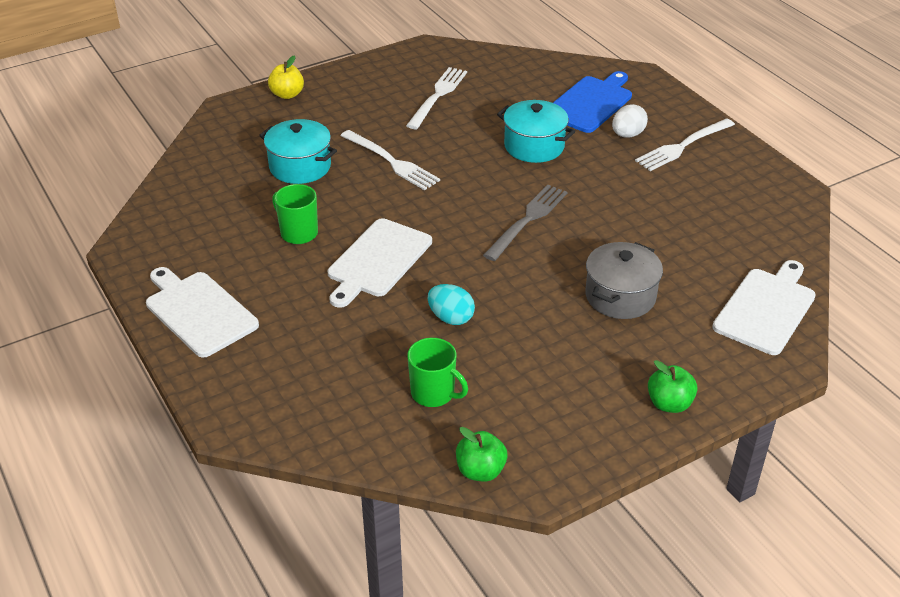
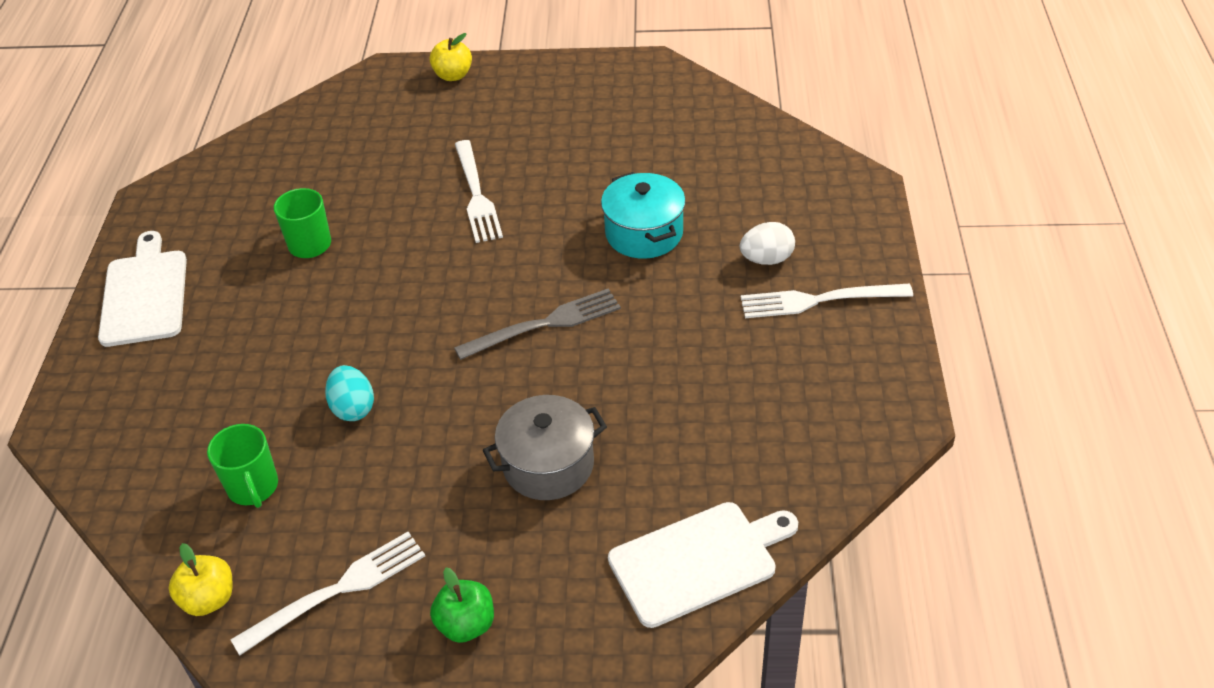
camera: 35 degrees right, 5 degrees up
(300, 167) = (384, 166): turquoise pot -> none
(377, 260) = (350, 308): white cutting board -> none
(438, 95) = (603, 130): white fork -> white fork (338, 590)
(480, 471) = (209, 599): green apple -> yellow apple
(590, 103) = (764, 201): blue cutting board -> none

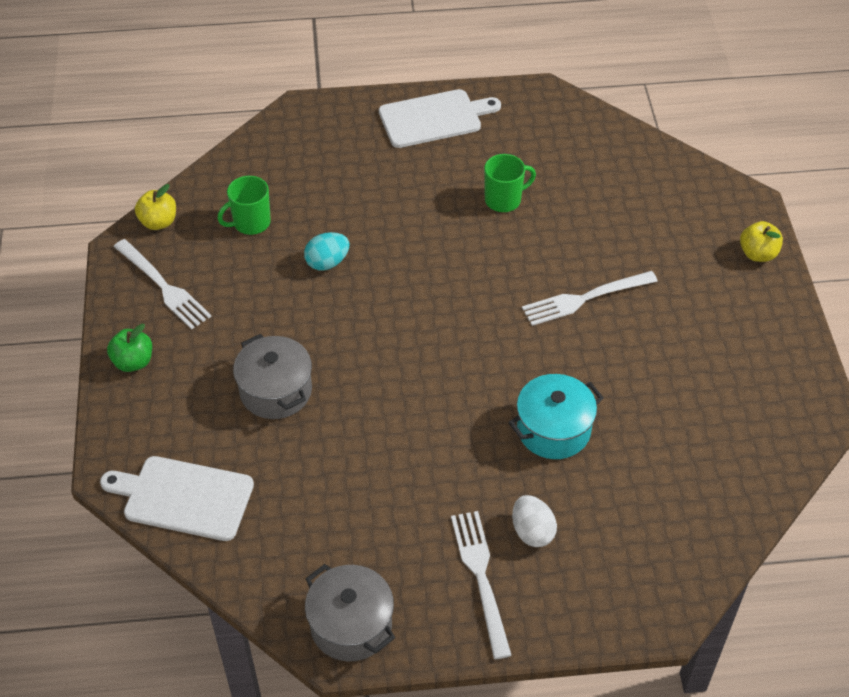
camera: 80 degrees right, 5 degrees up
(545, 324) = (428, 369): grey fork -> none
(698, 561) = (184, 497): white cutting board -> white cutting board turned 135 degrees clockwise
(876, 405) = (351, 625): none -> grey pot

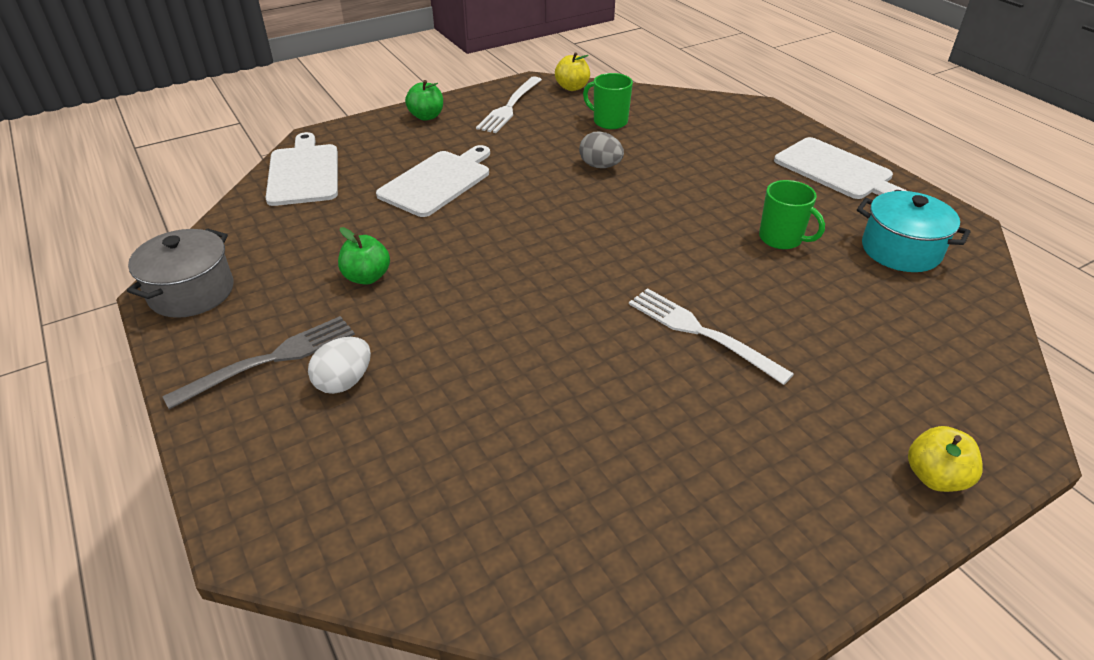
camera: 65 degrees right, 10 degrees down
(276, 391) = (437, 182): grey pot -> white cutting board
(327, 262) = (600, 166): turquoise egg -> grey egg
(402, 485) = (367, 277): none -> green apple
(480, 576) = (271, 359): white fork -> grey fork
(553, 430) = (494, 360): turquoise pot -> turquoise pot (900, 250)

